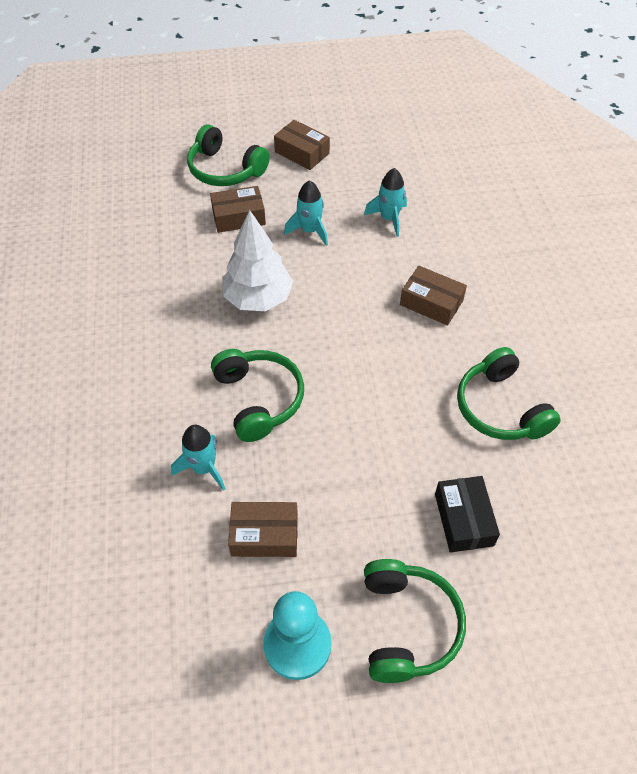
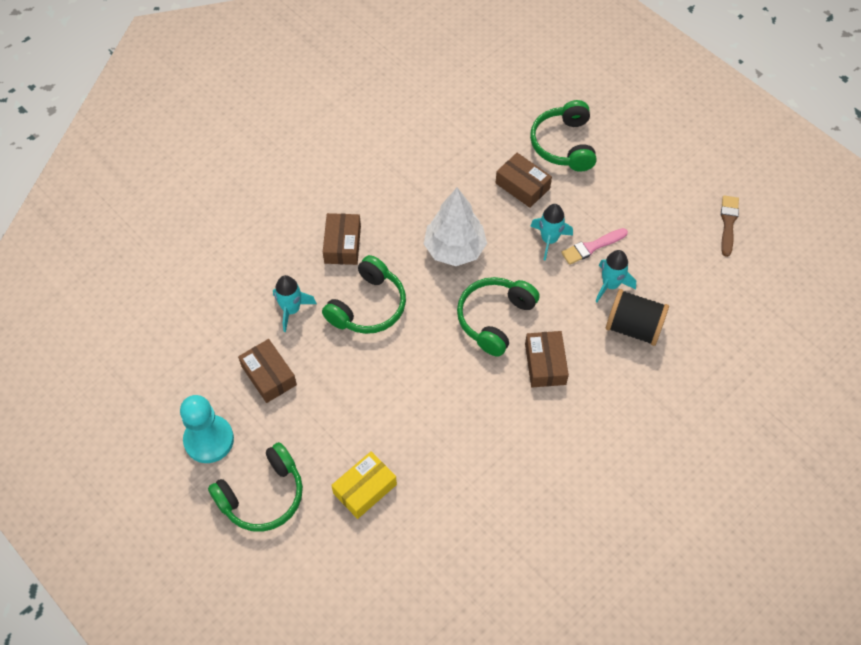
camera: 55 degrees right, 5 degrees up
(302, 153) = (630, 181): brown box -> brown box (342, 244)
(342, 209) = (592, 247): none -> pink brush
(393, 123) = (728, 223): none -> brown brush
(441, 228) = (633, 327): none -> black spool
(463, 519) = (365, 489): black box -> yellow box
(500, 408) = (479, 464): green headphones -> green headphones (494, 319)

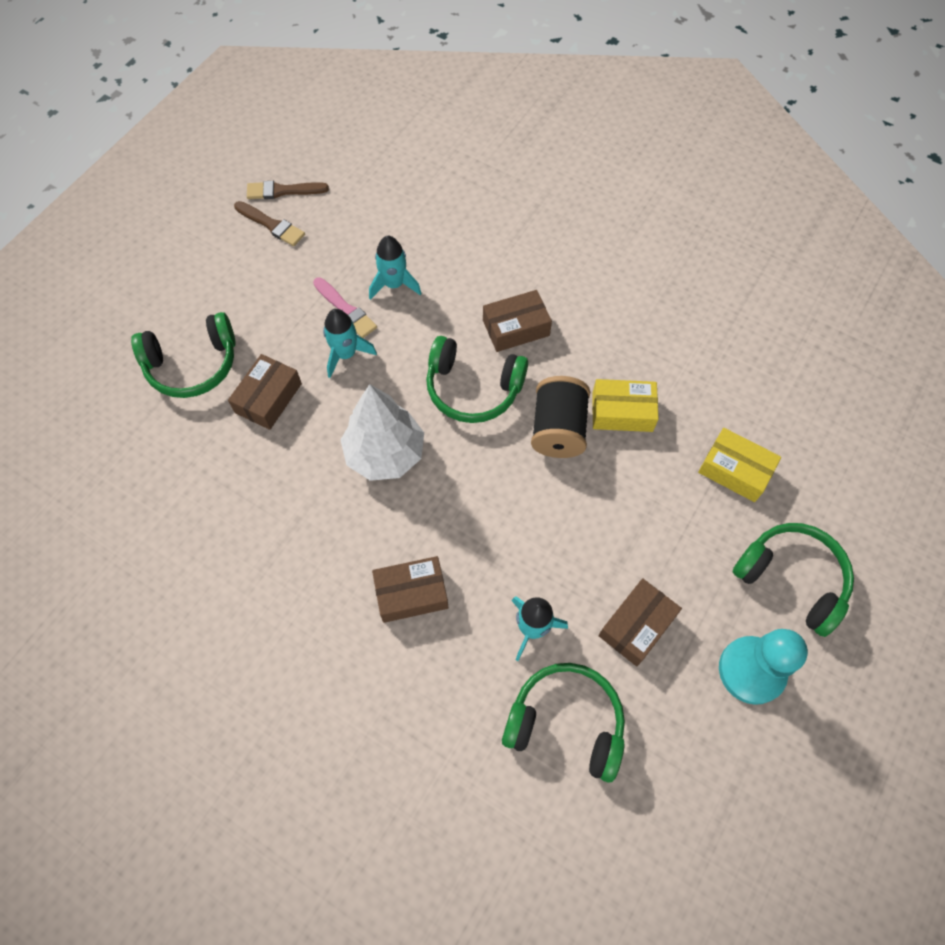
camera: 105 degrees left, 5 degrees up
(368, 306) = (498, 533): green headphones -> green headphones (566, 723)
(443, 421) = (622, 412): none -> yellow box
(633, 327) = (444, 256): black spool -> black spool (558, 430)
(691, 210) = (271, 225): none -> brown brush

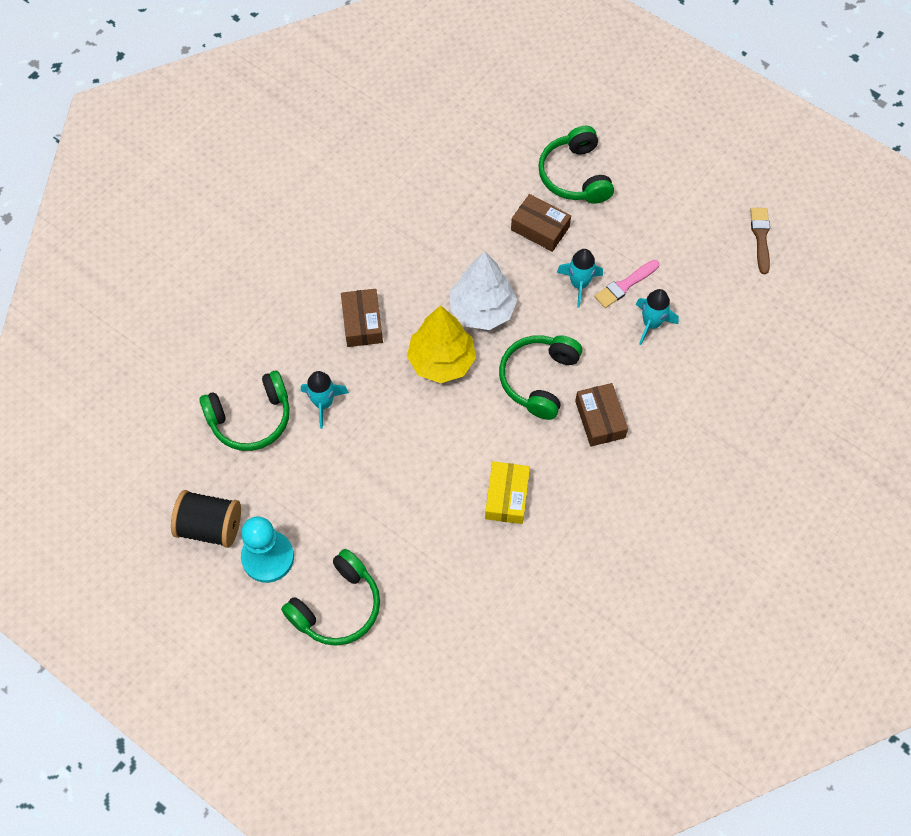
camera: 95 degrees right, 0 degrees up
(271, 225) = (720, 229): brown brush -> none
(458, 493) = (441, 361): none -> yellow tree
(558, 430) = (493, 442): black spool -> black spool (210, 526)
(566, 723) = (251, 418): green headphones -> green headphones turned 45 degrees clockwise
(637, 625) = (315, 478): brown box -> none
(735, 470) = (441, 581): yellow box -> none

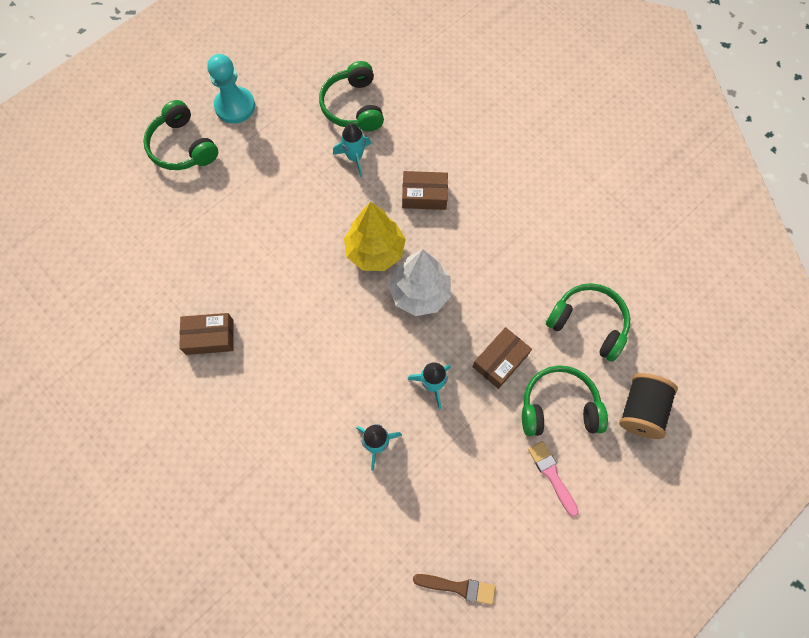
camera: 100 degrees right, 5 degrees up
(210, 526) = (270, 72): black spool -> black spool (641, 410)
(507, 497) = (236, 281): yellow box -> none
(538, 379) = (340, 328): green headphones -> green headphones (588, 323)
(600, 419) = (288, 373): brown box -> brown box (209, 337)
(625, 285) = (423, 428): pink brush -> pink brush (552, 475)

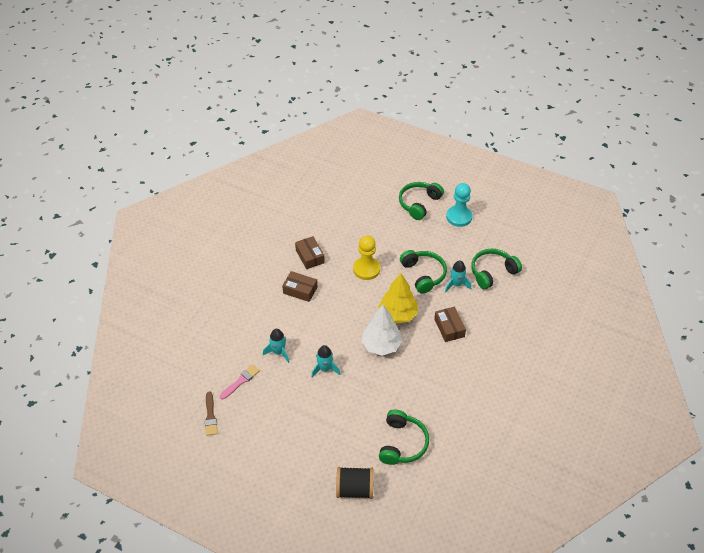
camera: 70 degrees right, 20 degrees down
(273, 263) = (366, 269): none -> yellow pawn
(500, 361) = (355, 400): brown box -> brown box (300, 290)
(552, 475) = (292, 447): pink brush -> pink brush (240, 381)
(558, 407) = (338, 440): green headphones -> green headphones (423, 274)

